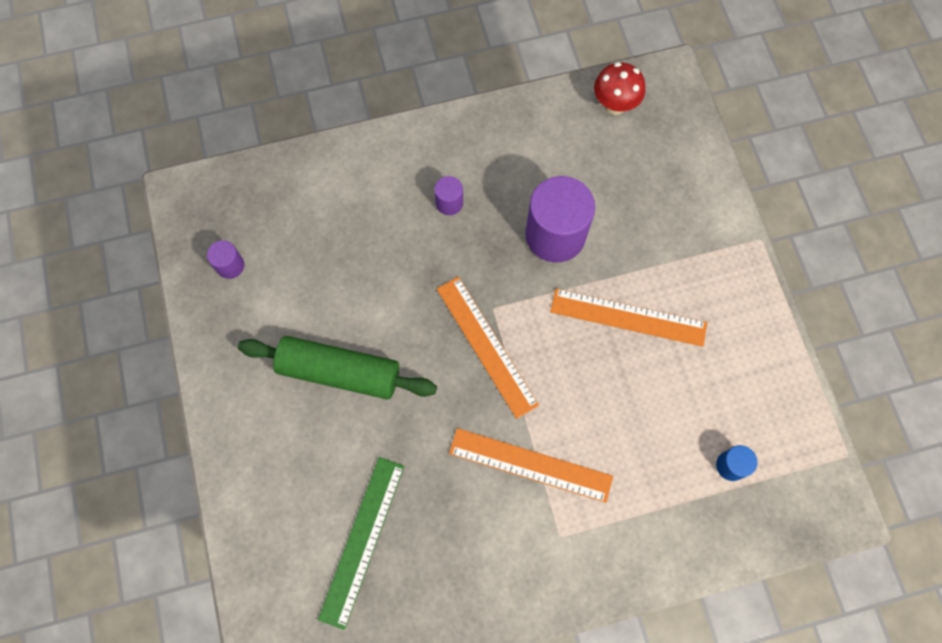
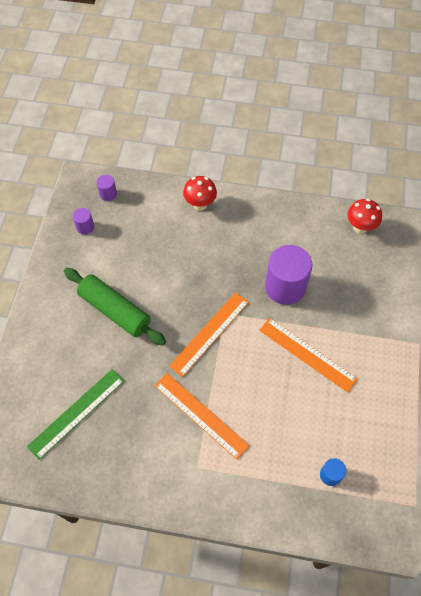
camera: 25 degrees right, 10 degrees down
(379, 162) = (200, 204): none -> red mushroom
(449, 203) = (229, 243): purple cylinder -> purple cylinder (108, 194)
(486, 346) = (209, 333): orange ruler -> orange ruler turned 45 degrees clockwise

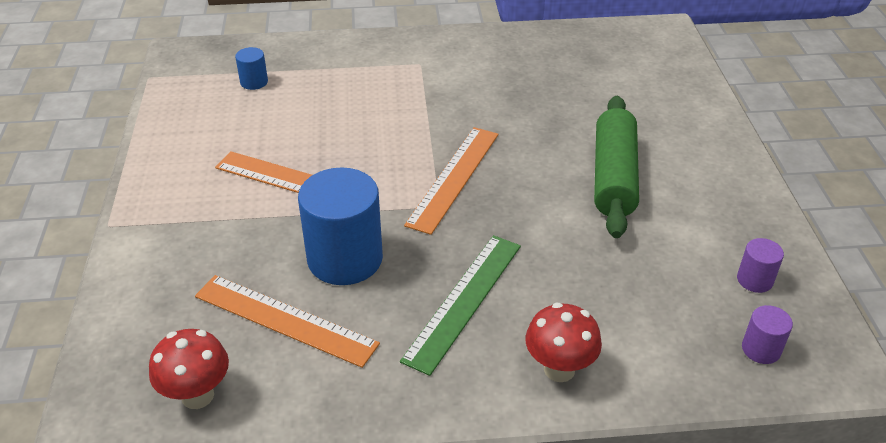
camera: 165 degrees right, 20 degrees down
(76, 413) = (592, 78): green ruler -> green ruler (464, 301)
(115, 311) = (614, 177): green rolling pin -> green rolling pin turned 75 degrees clockwise
(201, 415) = (433, 101): orange ruler -> orange ruler (285, 320)
(285, 287) = (345, 259): purple cylinder -> blue cylinder

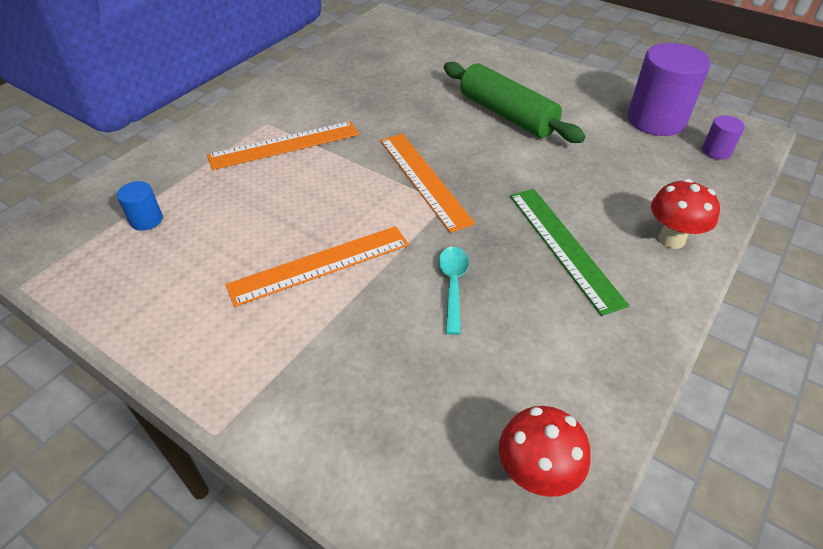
camera: 50 degrees left, 5 degrees up
(285, 320) = (491, 361): orange ruler -> orange ruler (284, 145)
(345, 259) = (453, 285): blue cylinder -> turquoise spoon
(754, 280) = (656, 120): purple cylinder -> purple cylinder, size x2.17

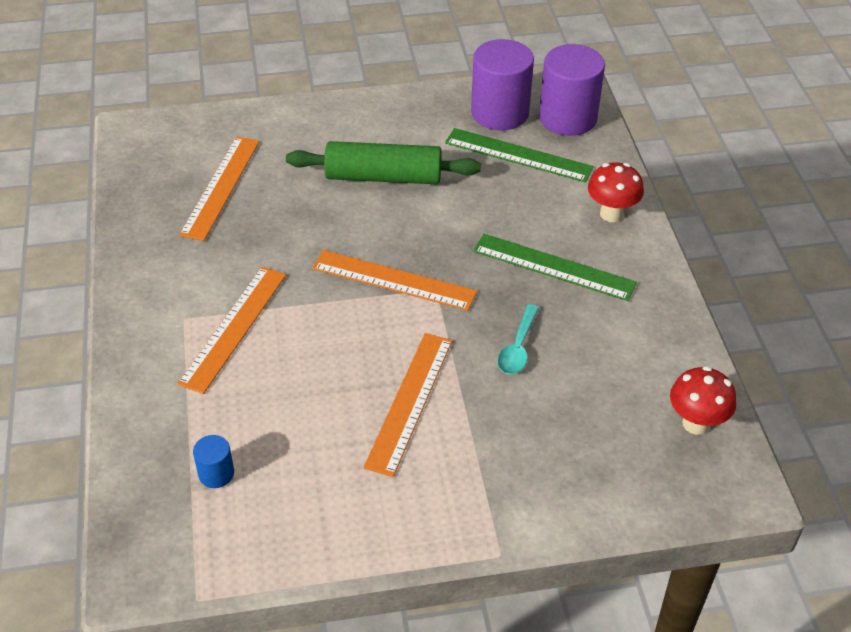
camera: 45 degrees left, 0 degrees up
(392, 68) = (221, 187): none -> orange ruler
(453, 285) = (518, 348): turquoise spoon -> turquoise spoon turned 120 degrees counterclockwise
(636, 154) = (518, 155): none -> green ruler
(716, 151) = (567, 118): purple cylinder -> purple cylinder, size x2.17

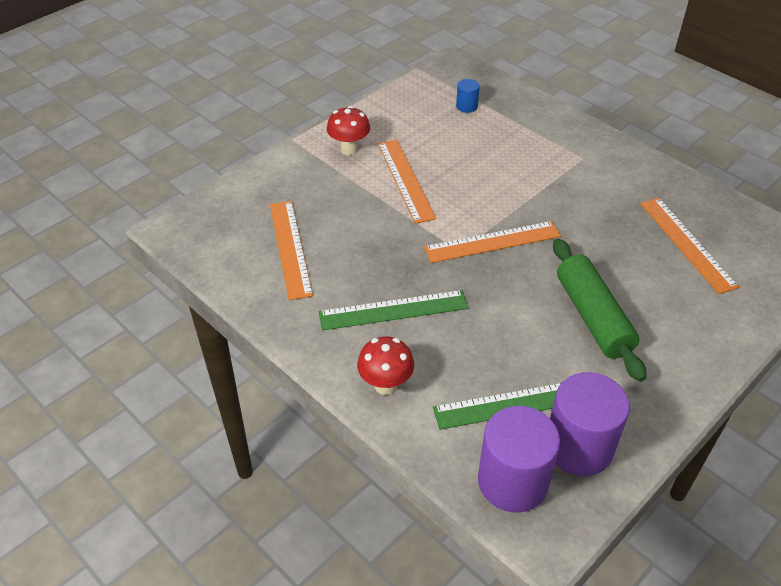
camera: 145 degrees right, 0 degrees up
(234, 328) = (549, 167): orange ruler -> orange ruler (290, 248)
(383, 177) = (593, 317): green rolling pin -> green rolling pin turned 75 degrees counterclockwise
(518, 348) = (369, 240): turquoise spoon -> none
(696, 423) = (220, 250): red mushroom -> red mushroom (349, 149)

